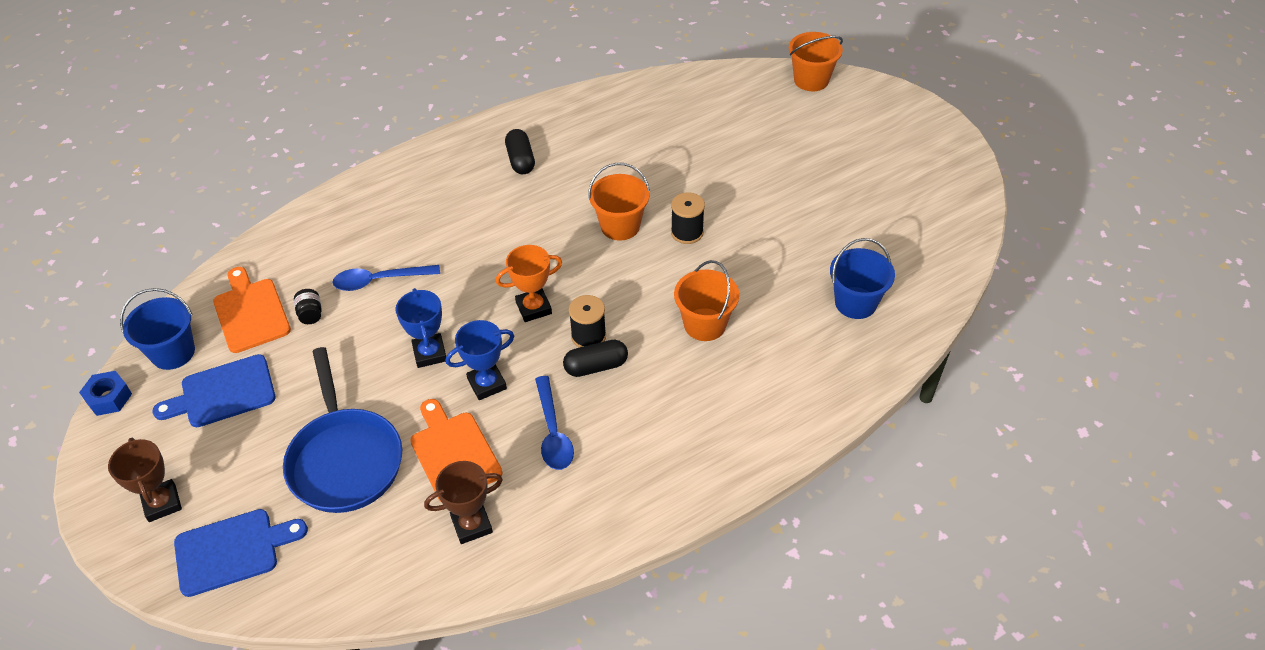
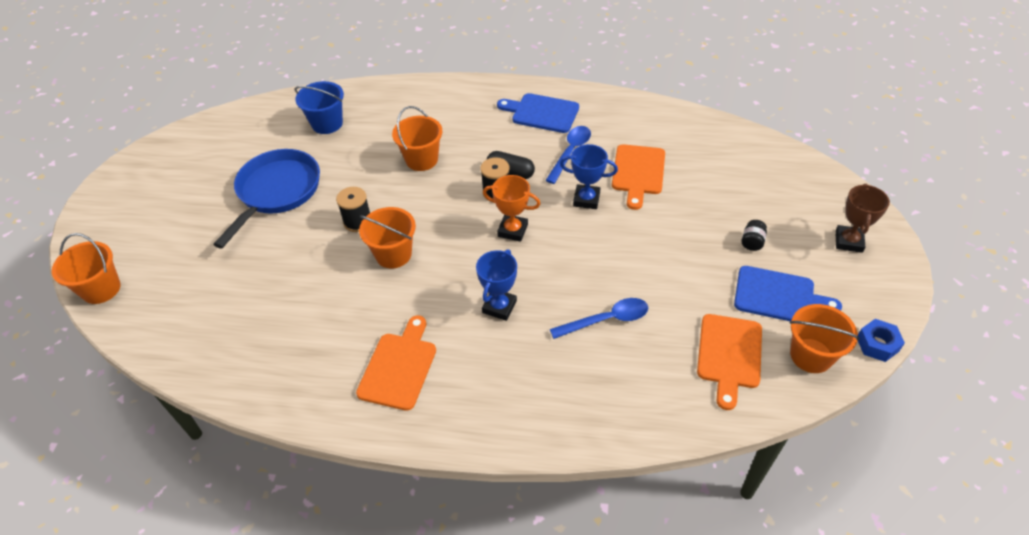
camera: 140 degrees left, 0 degrees up
(173, 352) = (811, 355): blue bucket -> orange bucket
(232, 551) = (807, 190): blue cutting board -> blue cutting board (542, 113)
(310, 314) = (679, 323): black jar -> black jar (752, 242)
(345, 459) = (710, 204): blue pan -> blue pan (277, 192)
(379, 280) = (606, 320): blue spoon -> blue spoon turned 45 degrees counterclockwise
(430, 353) = (609, 240): blue trophy -> blue trophy (499, 307)
(471, 525) = (654, 134): brown trophy -> none
(521, 160) = (399, 367): black capsule -> orange cutting board

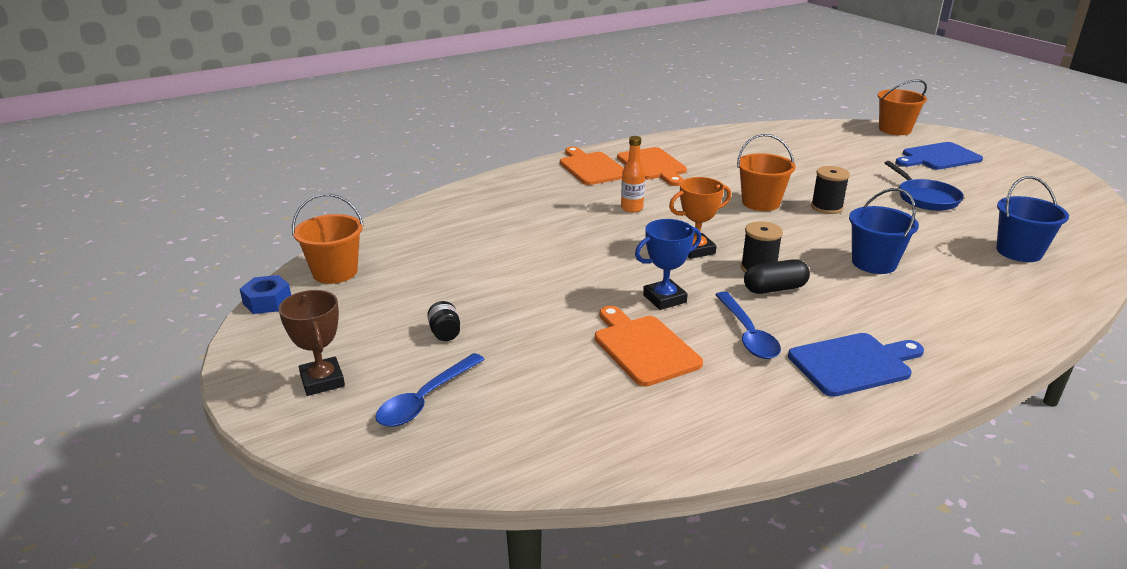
camera: 140 degrees right, 20 degrees down
(277, 192) = (925, 198): blue pan -> blue pan, size x0.64
(421, 159) = (874, 263): orange bucket -> blue bucket
(499, 307) = (632, 208): blue trophy -> orange bottle
(606, 320) = (537, 231): blue spoon -> blue spoon (426, 399)
(729, 355) = (412, 248): orange cutting board -> orange cutting board (591, 167)
(779, 296) = (387, 300): blue cutting board -> blue cutting board (938, 157)

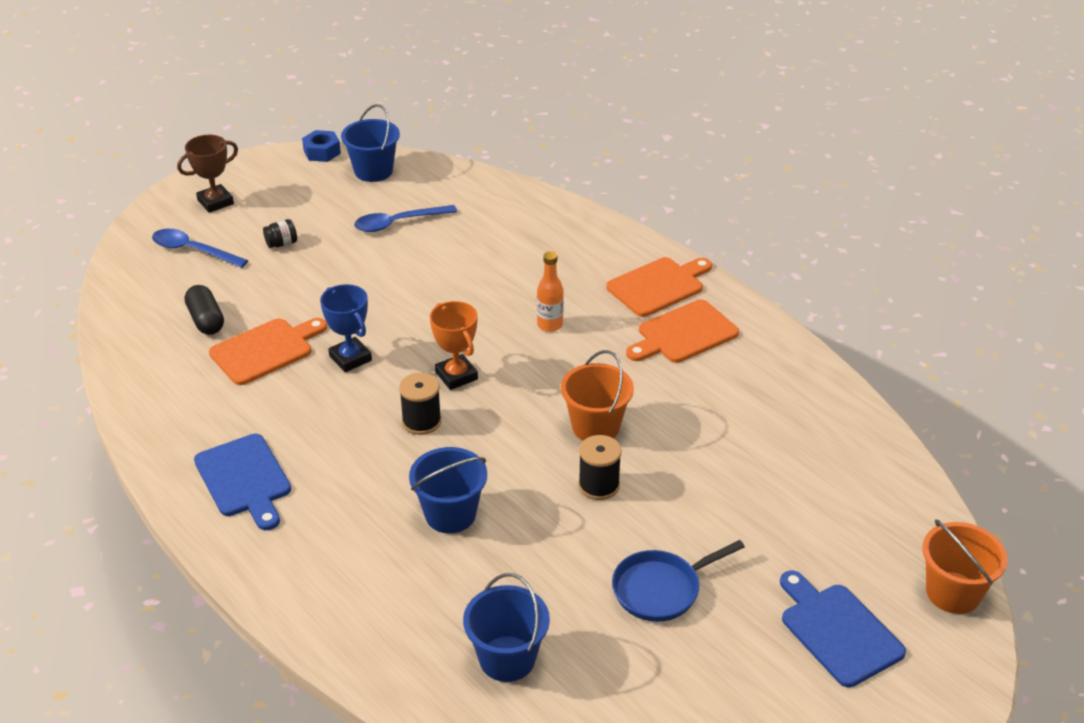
camera: 80 degrees right, 10 degrees up
(335, 272) = (373, 171): orange bucket -> blue bucket
(747, 334) = (291, 412): blue spoon -> blue spoon (398, 223)
(774, 289) = (379, 432): black capsule -> black capsule (206, 320)

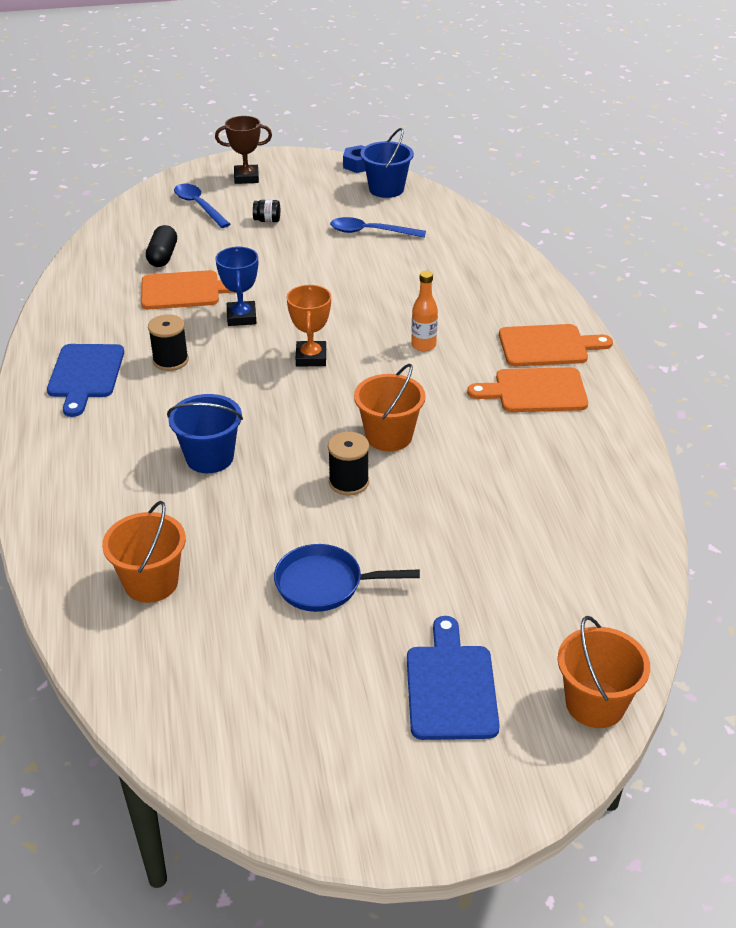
camera: 30 degrees right, 0 degrees up
(421, 421) = (252, 381): black spool -> black spool (170, 360)
(507, 658) = (151, 583): blue bucket -> orange bucket

